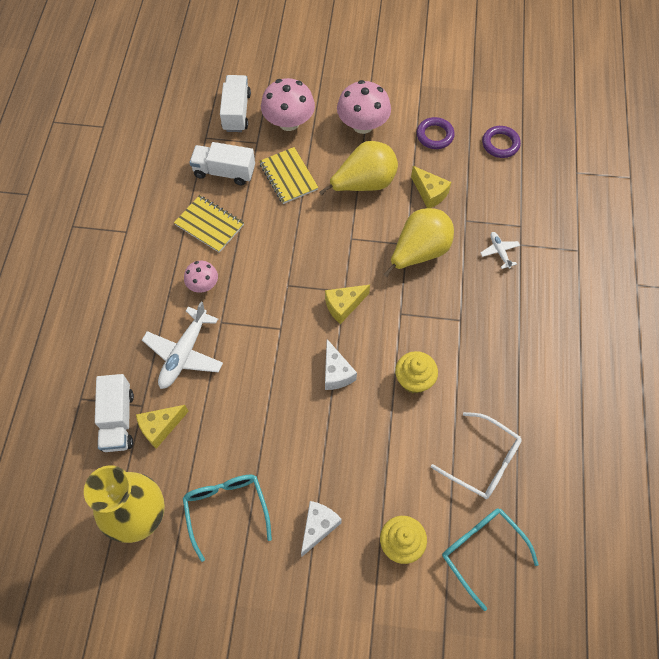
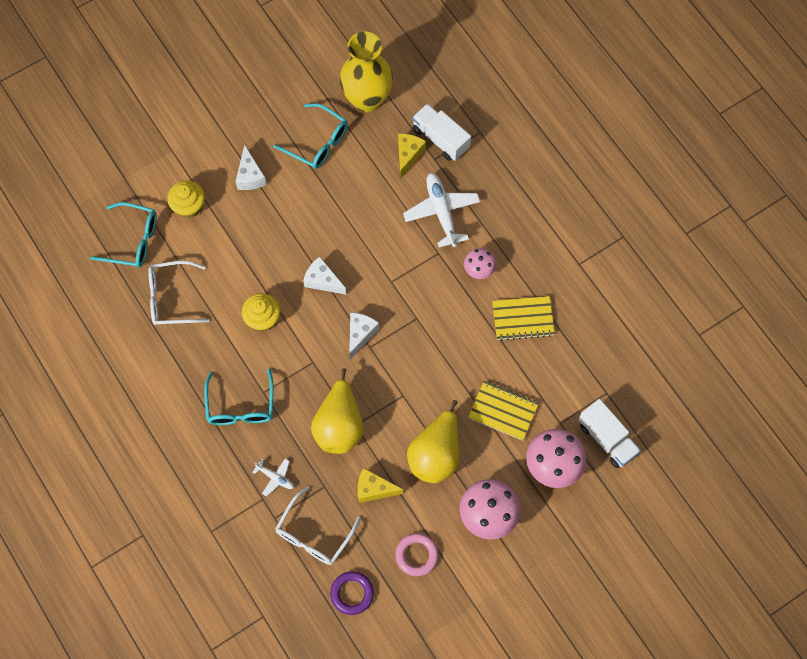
camera: 140 degrees right, 5 degrees up
(224, 172) = (558, 373): white truck -> none
(343, 306) = (360, 334): yellow cheese -> white cheese
(435, 135) = (416, 555): purple ring -> pink ring
(488, 322) = (240, 406): none -> turquoise glasses
(499, 196) = (314, 534): none -> white glasses

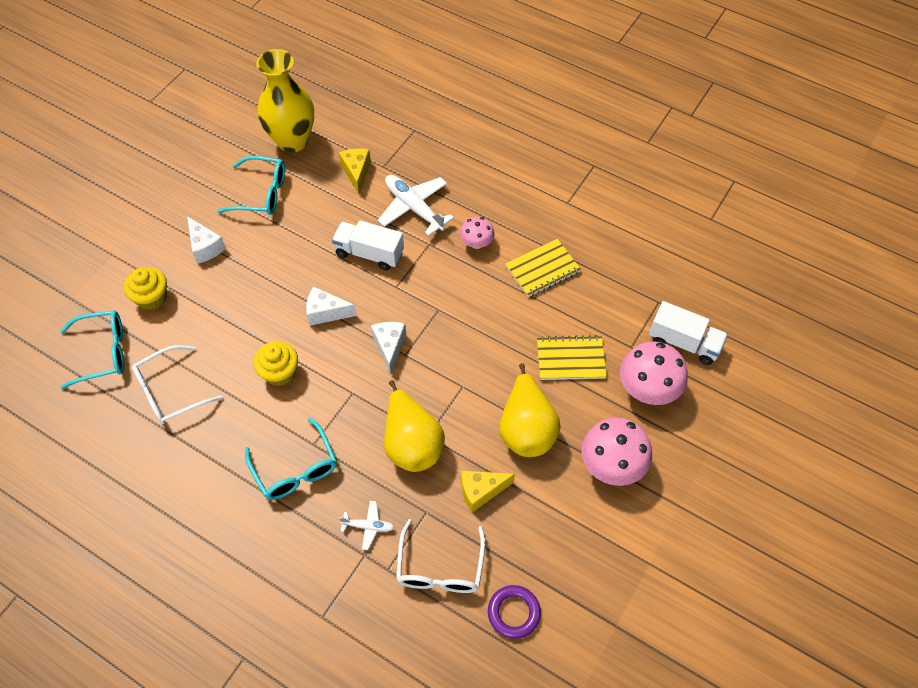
camera: 25 degrees left, 10 degrees down
(416, 555) = (561, 539): pink ring -> none
(440, 138) = (380, 148): white truck -> white truck (369, 253)

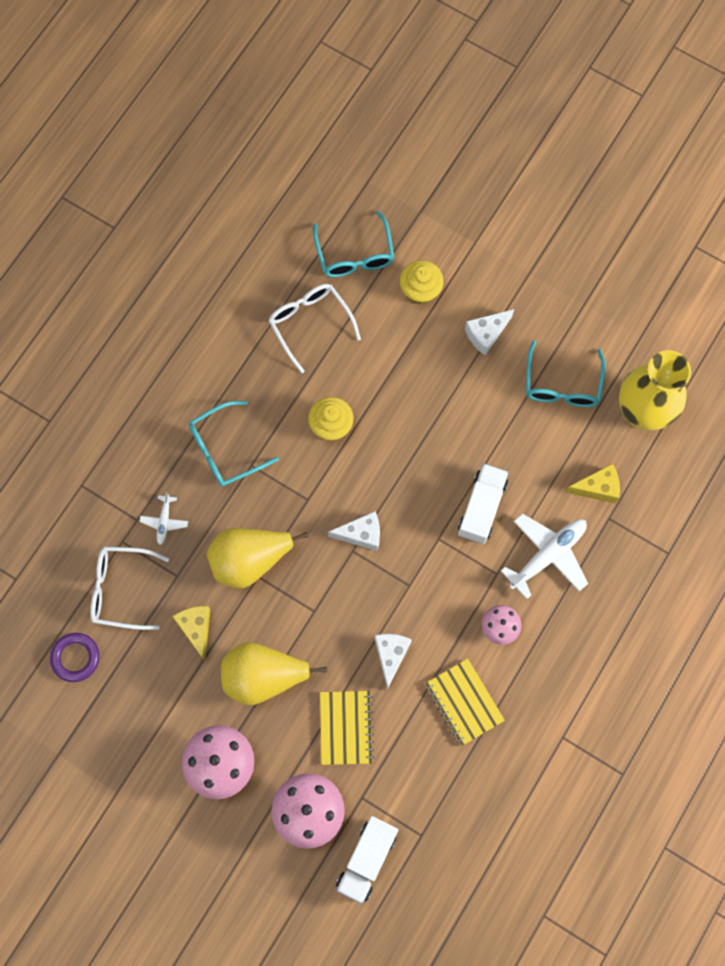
camera: 90 degrees right, 15 degrees up
(326, 312) = (403, 466): white cheese -> white cheese (391, 655)

